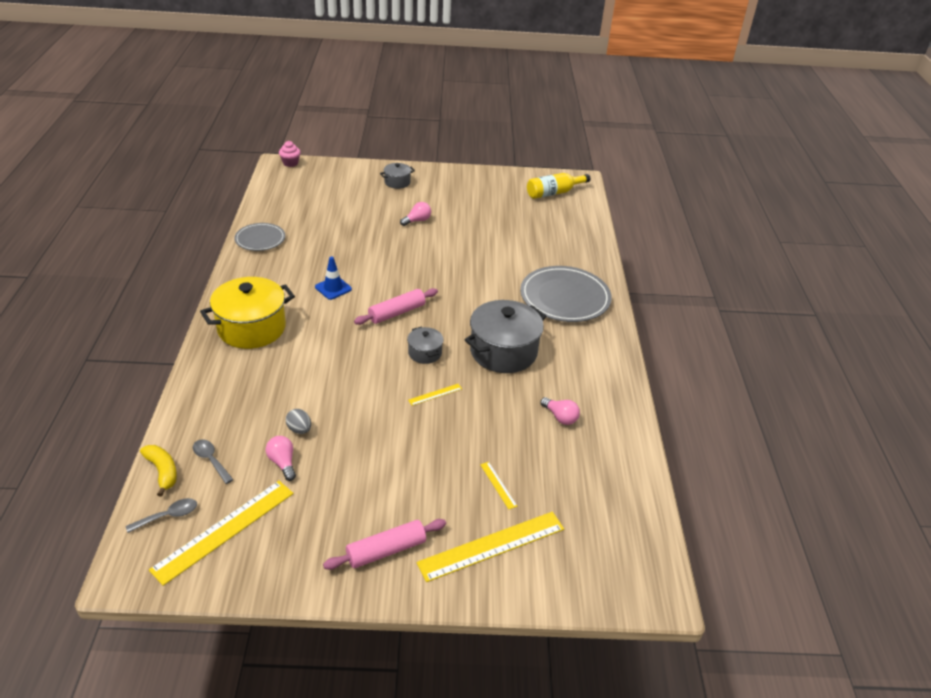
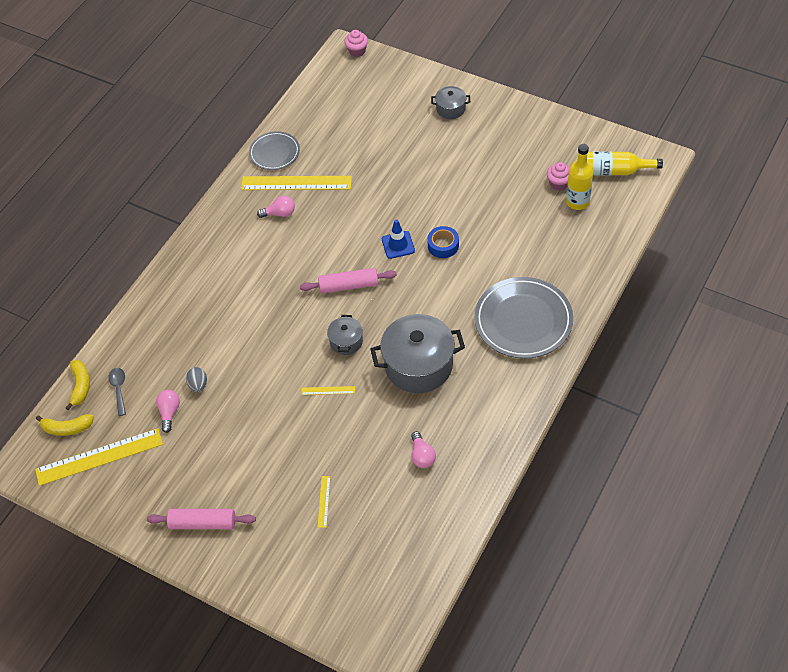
camera: 35 degrees right, 15 degrees up
(168, 516) = (67, 428): grey spoon -> yellow banana
(252, 328) = (214, 261): yellow pot -> none
(333, 288) = (308, 236): blue traffic cone -> blue traffic cone (398, 245)
(417, 221) = (438, 171): pink light bulb -> pink light bulb (279, 213)
(459, 266) = (443, 245): none -> blue tape
(492, 546) = (283, 553): yellow ruler -> yellow ruler (296, 183)
(519, 208) = (558, 183): none -> pink cupcake
(543, 215) = (577, 202): none -> yellow bottle

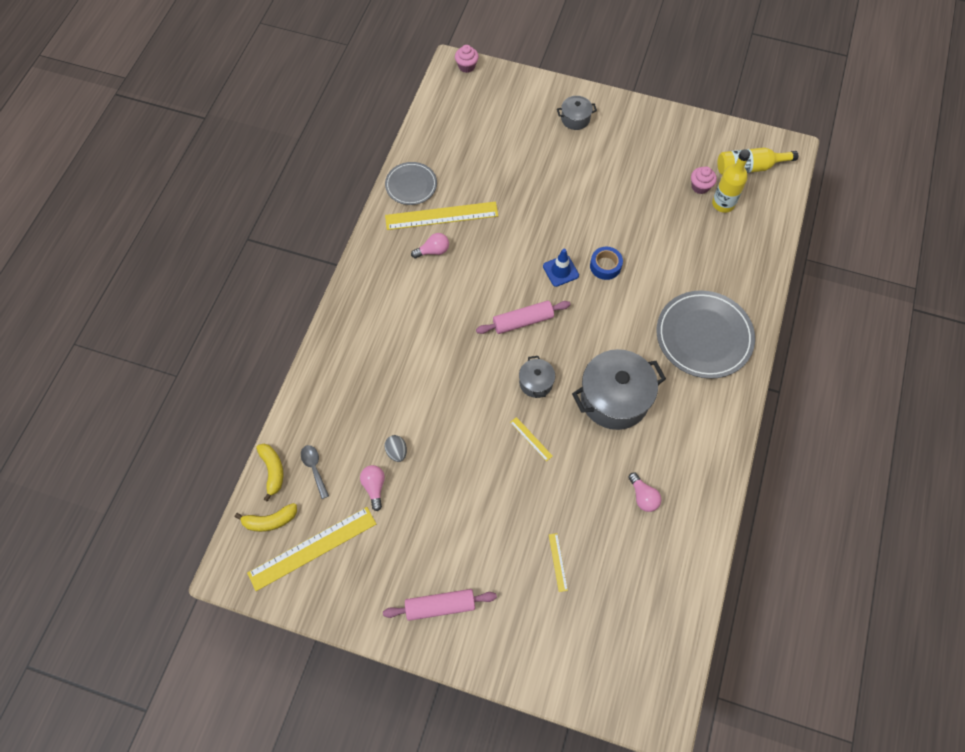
camera: 15 degrees left, 10 degrees up
(328, 390) = (531, 439): yellow ruler -> yellow ruler turned 60 degrees clockwise

